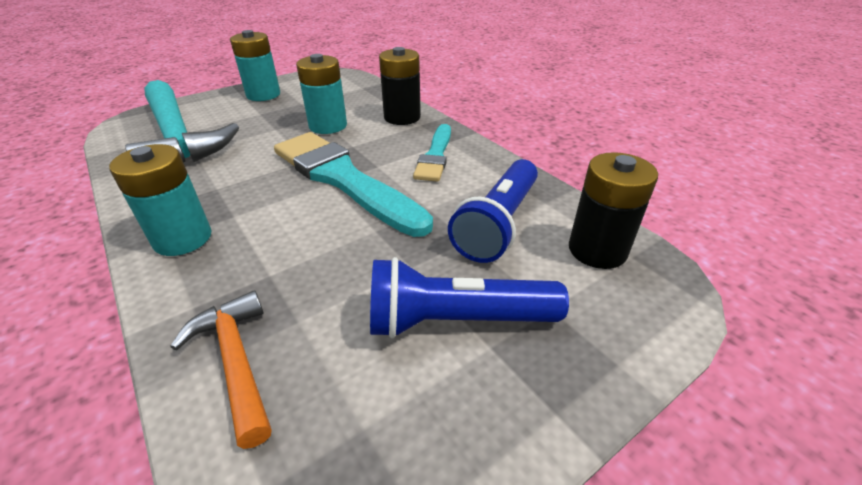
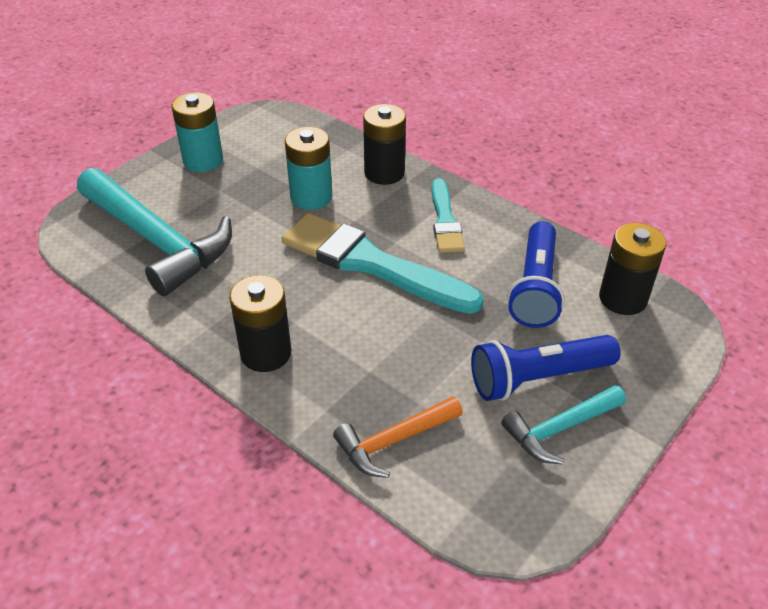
camera: 15 degrees left, 5 degrees up
(183, 238) = (266, 353): turquoise battery -> black battery
(236, 361) = (394, 441): orange hammer -> orange hammer turned 75 degrees counterclockwise
(455, 394) = (559, 429): none -> turquoise hammer

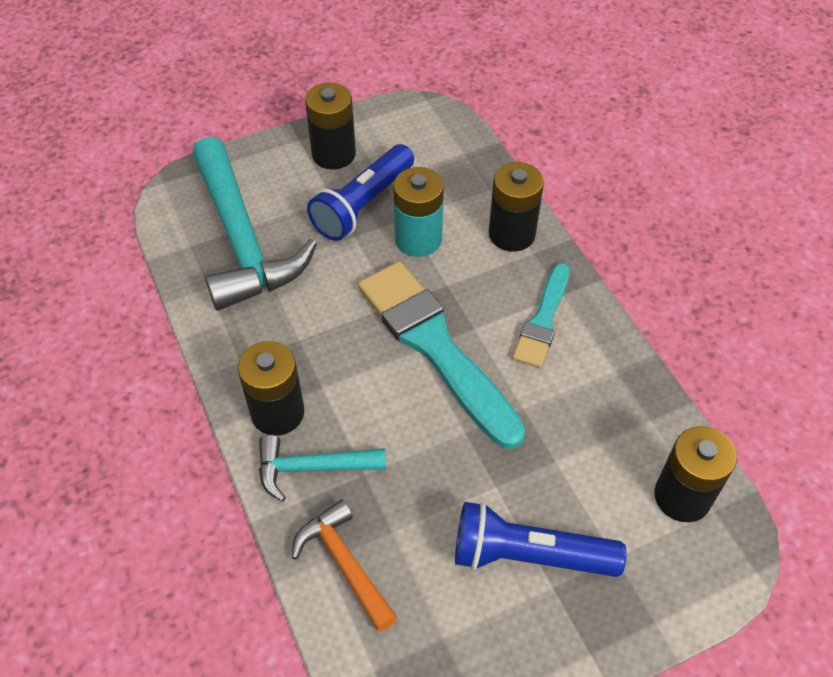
camera: 25 degrees right, 10 degrees up
(203, 160) = (333, 154): turquoise battery -> black battery
(394, 441) = (344, 563): orange hammer -> orange hammer turned 60 degrees clockwise
(535, 288) = (591, 444): blue flashlight -> blue flashlight (363, 205)
(559, 429) = (516, 624): turquoise hammer -> turquoise hammer (312, 468)

